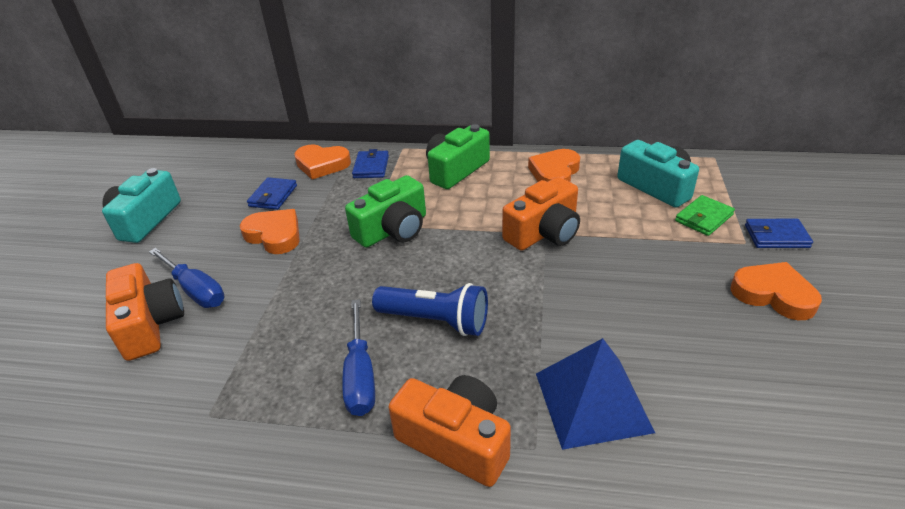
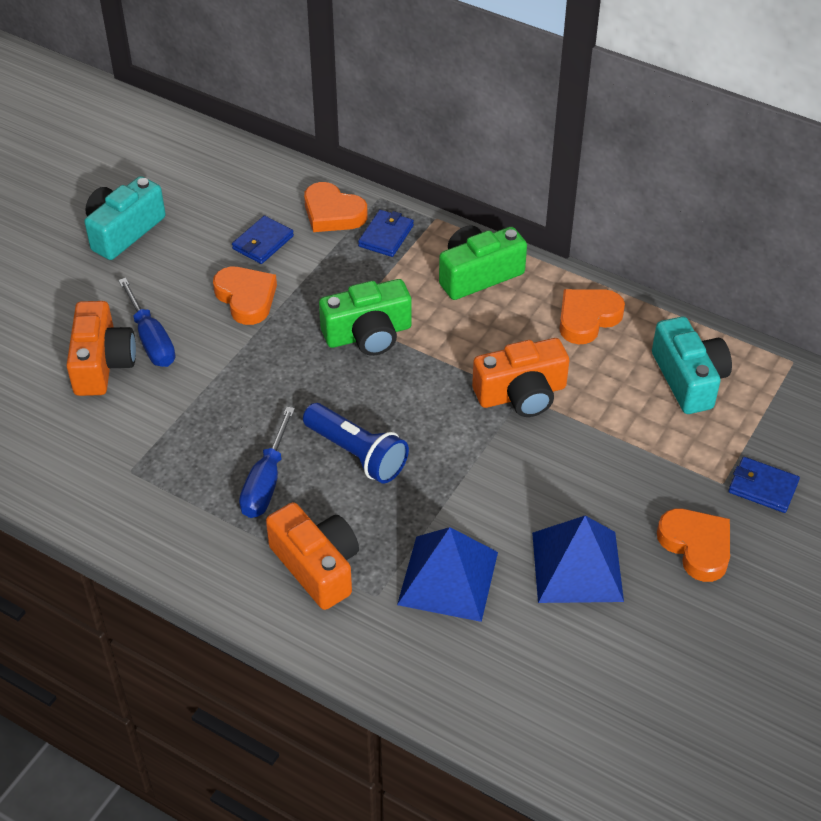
camera: 20 degrees right, 10 degrees up
(696, 346) = (577, 566): none -> blue pyramid
(703, 218) = (705, 437): green wallet -> none

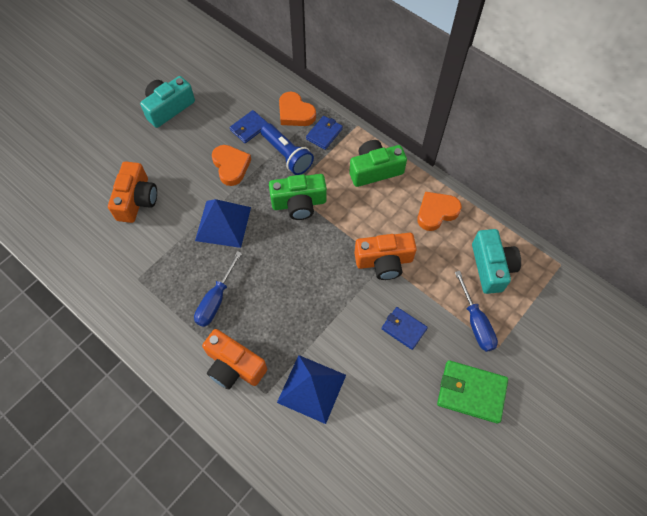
camera: 10 degrees right, 15 degrees up
(151, 339) = (169, 187): blue screwdriver -> blue screwdriver (475, 322)
(317, 566) = (234, 366): orange camera -> orange camera turned 150 degrees clockwise
(356, 454) = (274, 289): blue flashlight -> blue flashlight (287, 155)
(577, 566) = (393, 394): blue pyramid -> blue pyramid (223, 224)
(696, 546) = (471, 392): orange heart -> green wallet
(763, 487) = (522, 355): blue wallet -> blue wallet (404, 329)

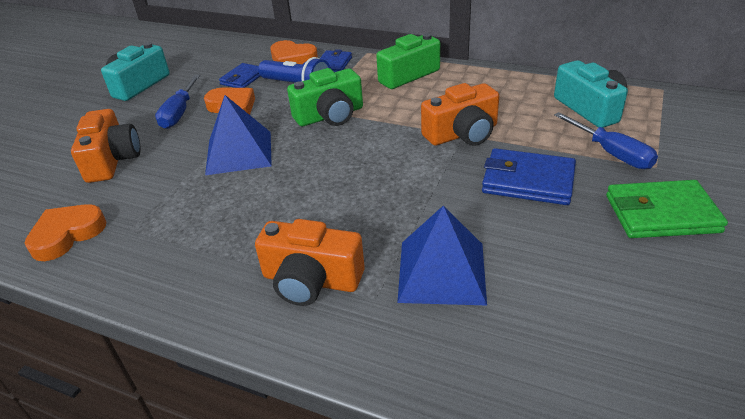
camera: 15 degrees left, 25 degrees down
(216, 299) = (255, 220): blue screwdriver -> blue screwdriver (179, 113)
(404, 329) = (528, 181): blue wallet -> blue wallet, size x1.59
(436, 212) = (496, 86): orange heart -> orange heart (67, 235)

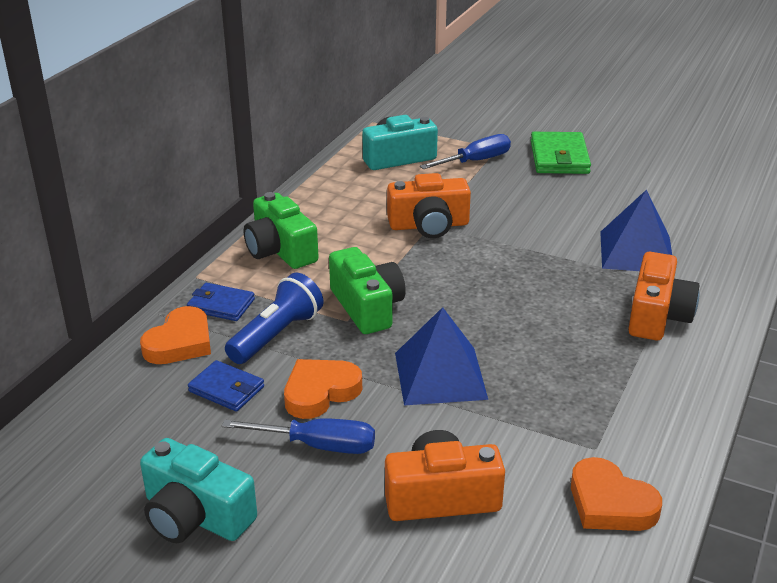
camera: 90 degrees left, 5 degrees down
(462, 134) = (429, 225): orange camera -> orange camera turned 105 degrees clockwise
(528, 181) = (514, 202): blue wallet -> none

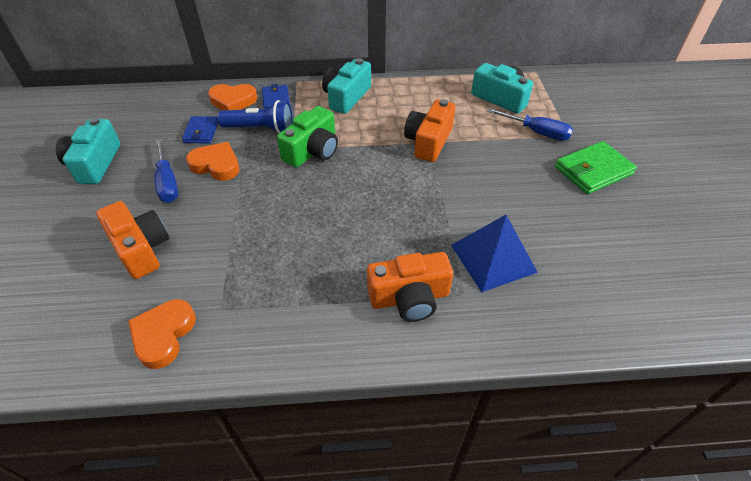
camera: 60 degrees right, 15 degrees up
(280, 250) = (346, 97): green camera -> turquoise camera
(429, 225) = (428, 142): orange camera -> orange camera turned 60 degrees clockwise
(440, 375) = (260, 206): blue pyramid -> none

